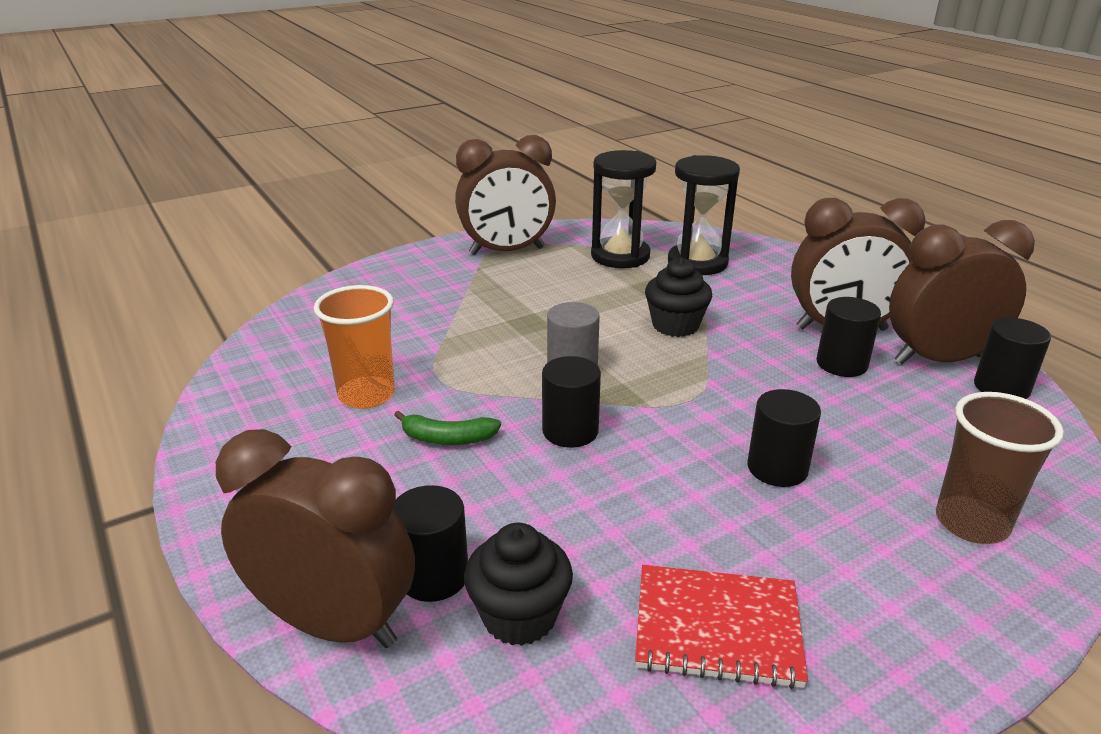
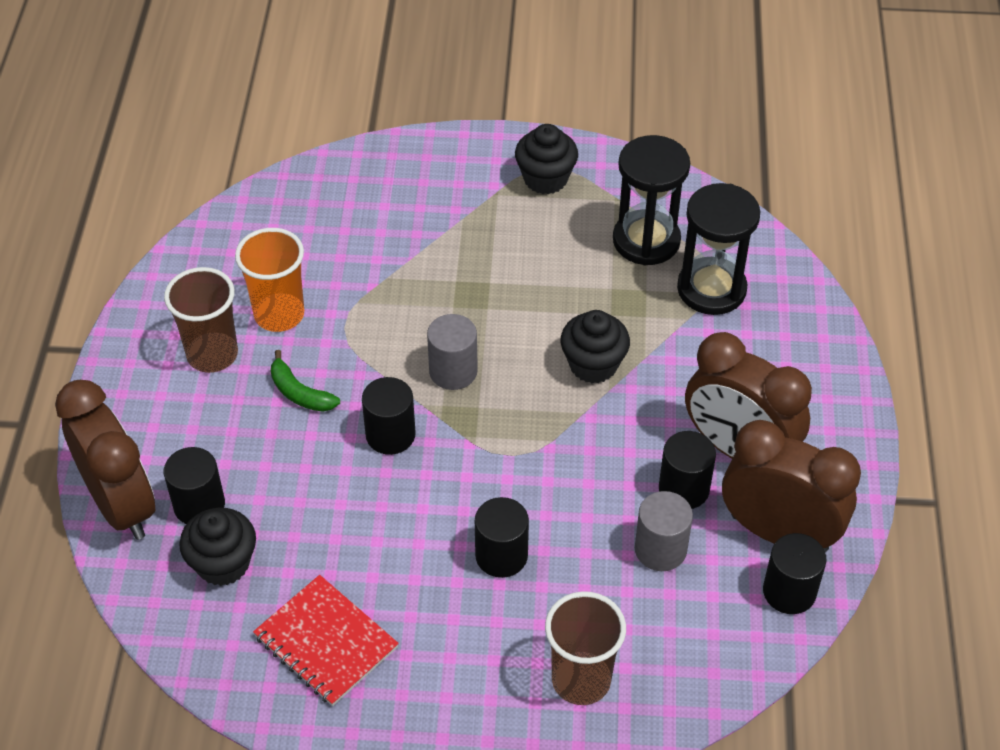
camera: 35 degrees right, 20 degrees up
(323, 448) = (212, 354): none -> brown cup
(507, 251) = (545, 179): brown clock -> black cupcake
(883, 405) = (660, 549): none -> grey cylinder

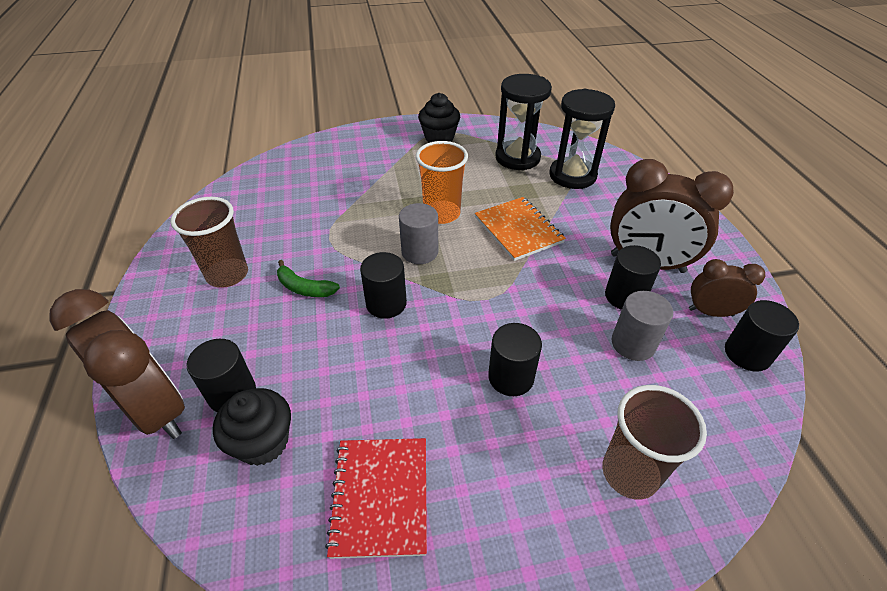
camera: 15 degrees left, 5 degrees down
(279, 315) = (277, 239): orange cup -> orange cup (442, 214)
(326, 642) = (380, 497): red notebook -> red notebook turned 60 degrees clockwise
(593, 365) = (518, 230): black cupcake -> orange notebook
(779, 533) = (711, 312): brown clock -> brown clock, size x0.55

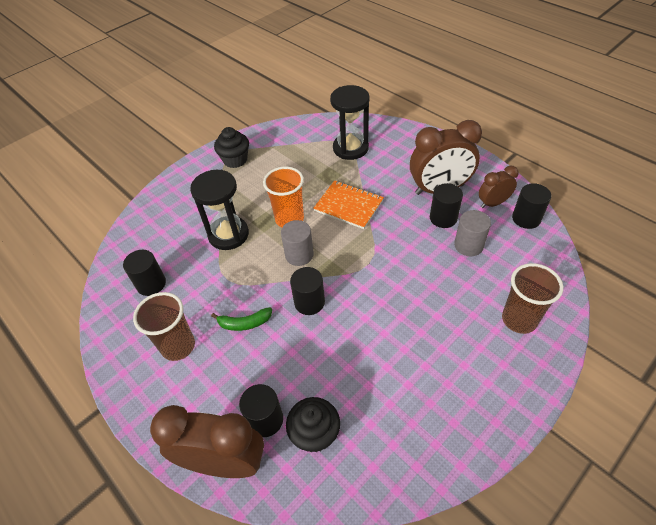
camera: 30 degrees left, 5 degrees up
(380, 497) = (410, 416): red notebook -> none
(511, 377) = (421, 304): black cylinder -> black cylinder (151, 284)
(517, 158) = (304, 151): black hourglass -> black hourglass (228, 235)

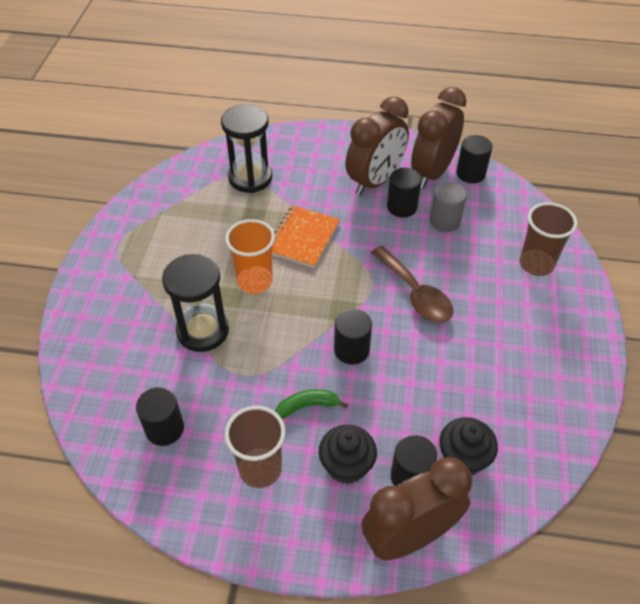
camera: 40 degrees left, 0 degrees up
(235, 160) = (129, 248): black cupcake -> black cupcake (346, 465)
(244, 323) = (307, 406): green banana -> green banana turned 150 degrees counterclockwise
(299, 255) = (299, 311): grey cylinder -> none
(348, 206) = (303, 238): orange notebook -> orange notebook turned 60 degrees counterclockwise
(394, 288) = (415, 293): none -> brown spoon
(493, 203) = (432, 172): brown clock -> brown clock, size x1.82

